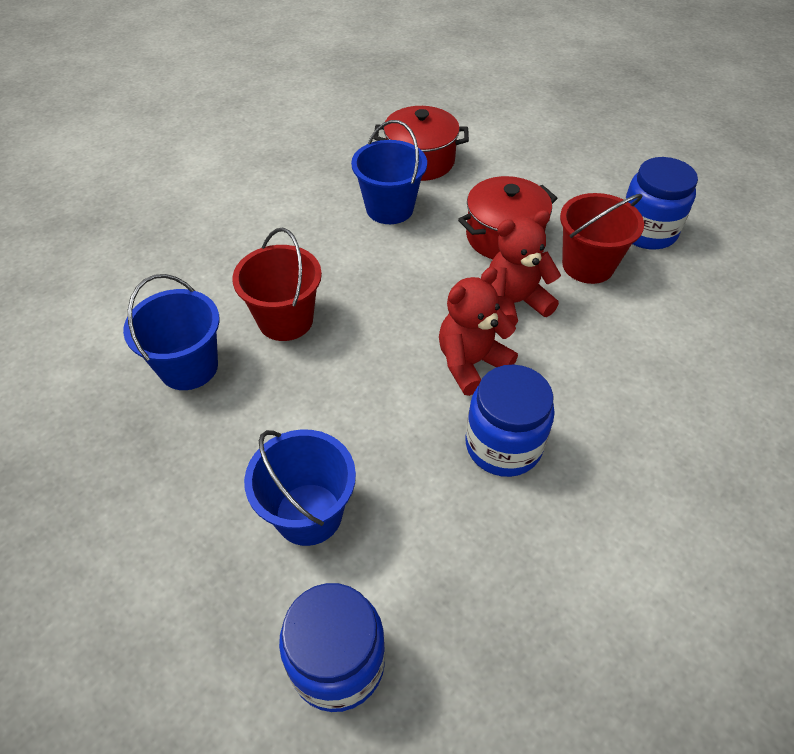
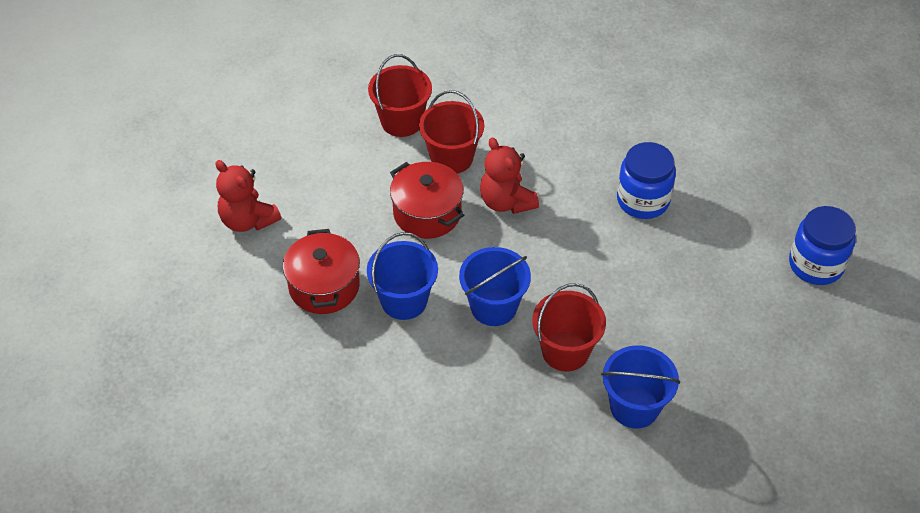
camera: 100 degrees left, 0 degrees up
(308, 514) = (731, 298): blue bucket -> blue bucket (493, 307)
(471, 363) = (576, 223): red teddy bear -> red teddy bear (248, 220)
(646, 231) = (401, 121): blue jar -> red bucket

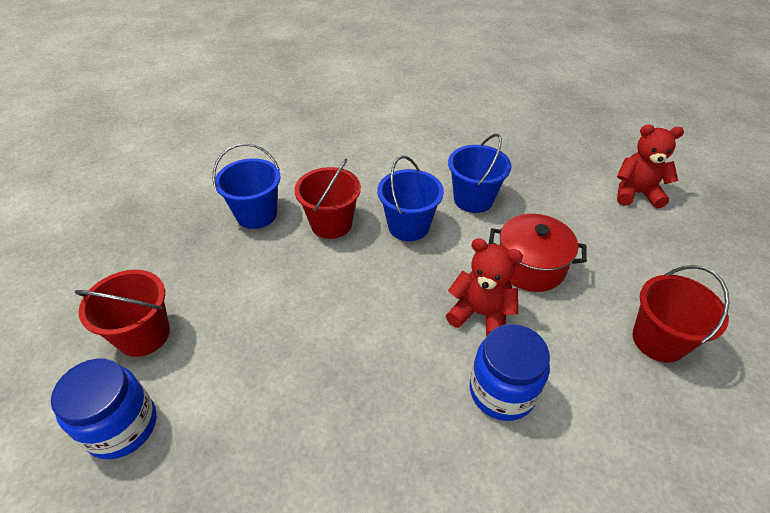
camera: 145 degrees right, 5 degrees down
(324, 286) = (533, 182): red pot -> none
(451, 158) = (571, 329): red bucket -> red bucket (144, 335)
(643, 200) = (354, 395): blue jar -> blue jar (502, 391)

